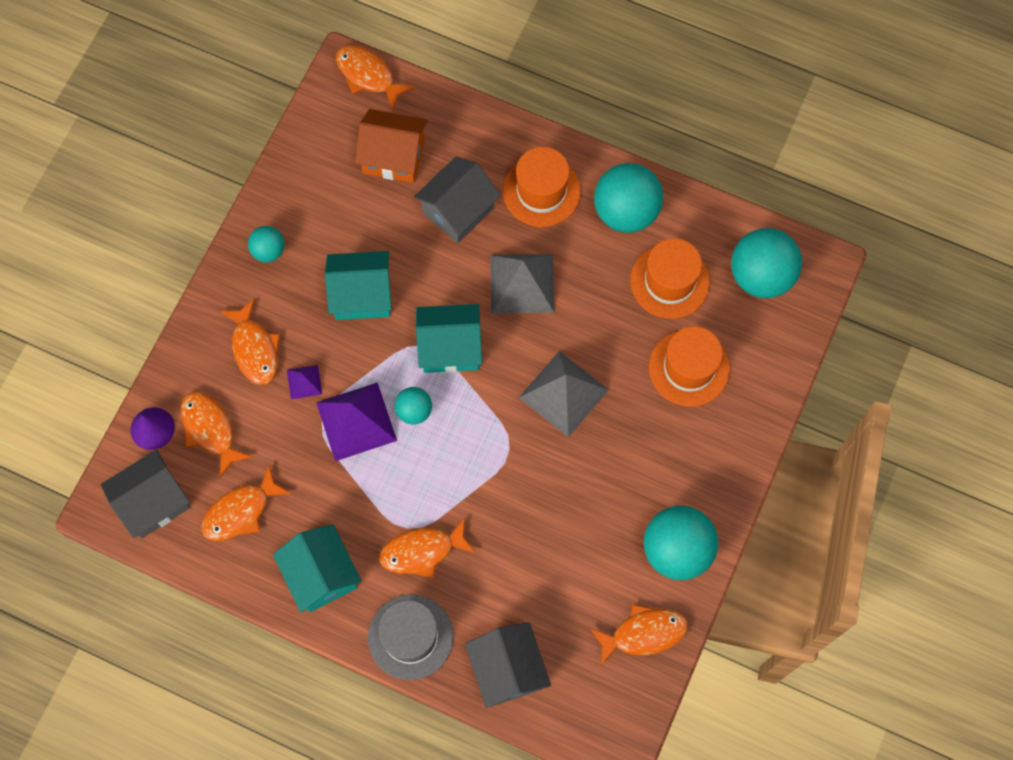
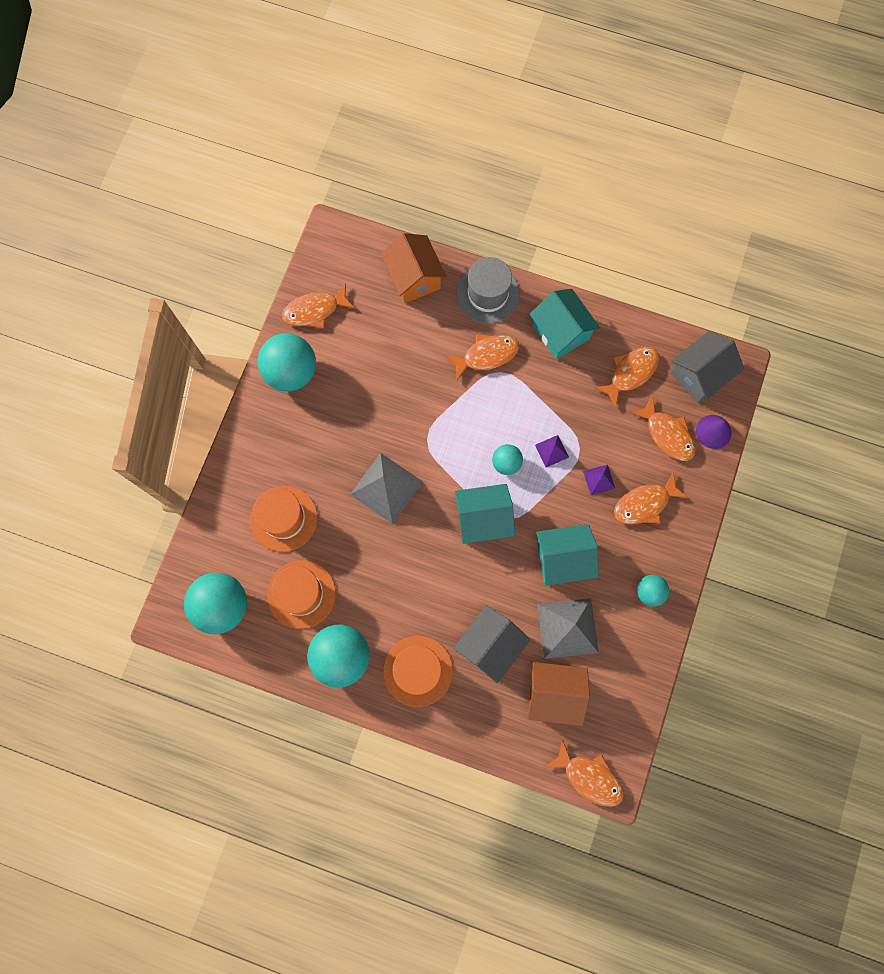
camera: 175 degrees right, 5 degrees up
(254, 349) = (644, 504): orange fish -> orange fish turned 90 degrees counterclockwise
(356, 421) = (551, 451): purple pyramid -> purple pyramid, size x0.49
(507, 669) = (414, 278): grey house -> orange house
(522, 283) = (428, 581): grey pyramid -> grey pyramid (568, 628)

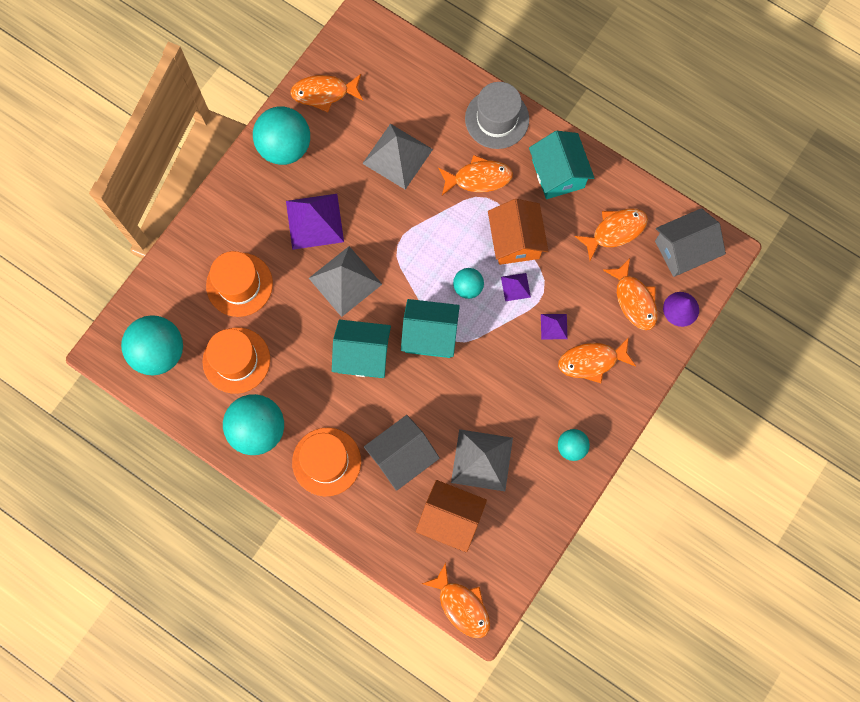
camera: 15 degrees right, 0 degrees up
(340, 437) = (314, 221): none -> purple pyramid
(403, 353) = (397, 156): none -> grey pyramid
(414, 278) = (429, 85): orange house -> orange house (515, 240)
(563, 559) = (496, 393): turquoise house -> turquoise house (363, 355)

